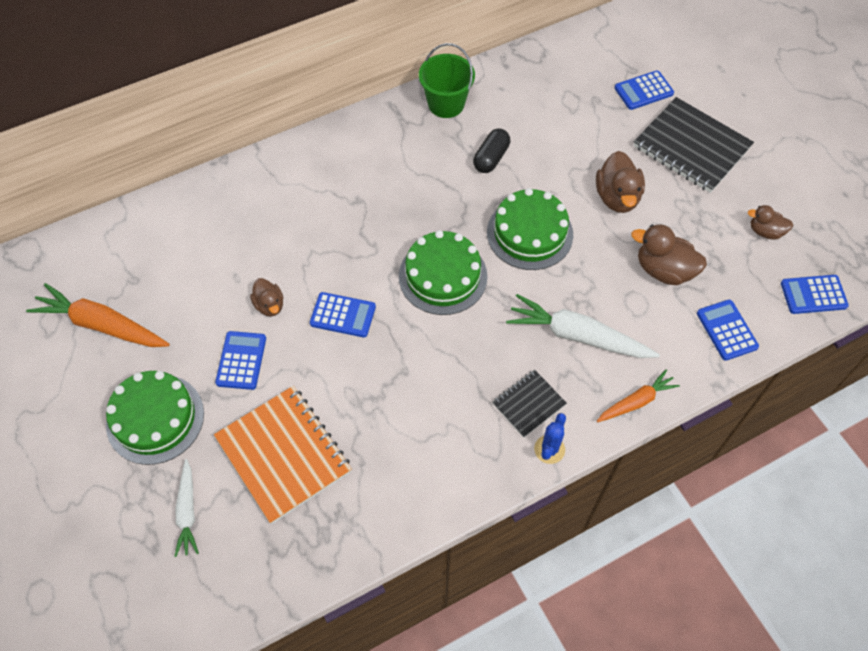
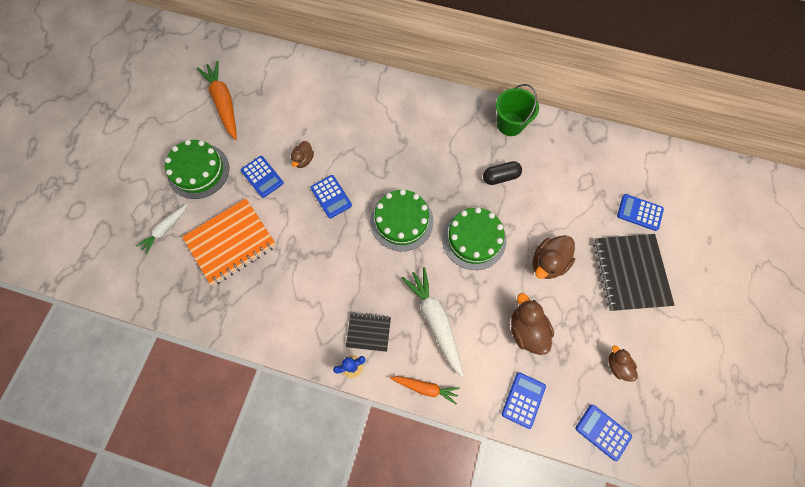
camera: 45 degrees right, 10 degrees up
(241, 360) = (262, 177): blue calculator -> blue calculator turned 90 degrees clockwise
(283, 455) = (231, 242): orange notebook -> orange notebook turned 45 degrees clockwise

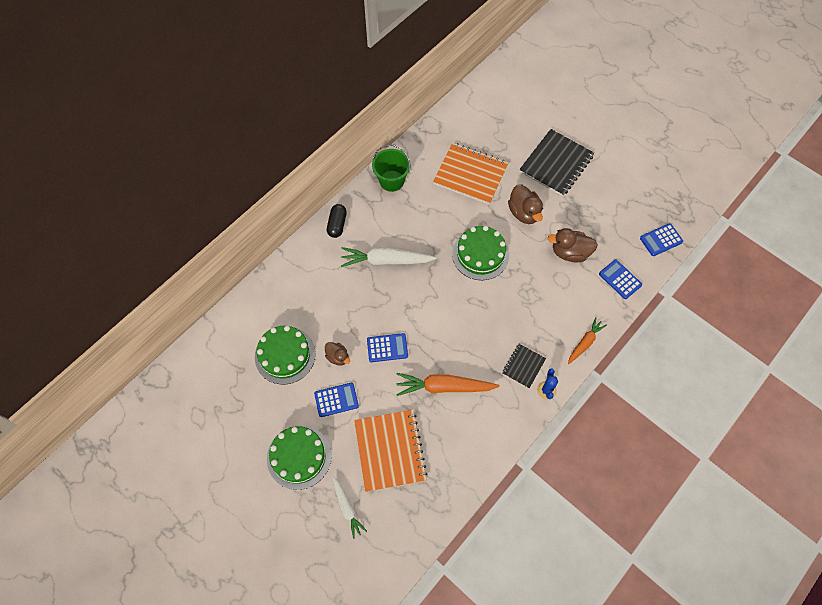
camera: 65 degrees left, 5 degrees down
(224, 103) = (234, 407): orange carrot -> orange carrot (444, 387)
(401, 221) = (438, 301): green cake -> green cake (285, 355)
(435, 320) = (535, 312): white carrot -> white carrot (385, 261)
(500, 177) = (436, 210): black capsule -> black capsule (337, 225)
(561, 192) = (470, 175): none -> orange notebook
(617, 365) = (619, 207): brown duck -> none
(630, 272) = (556, 164): black notebook -> black notebook turned 75 degrees counterclockwise
(639, 212) = (512, 133): blue calculator -> none

